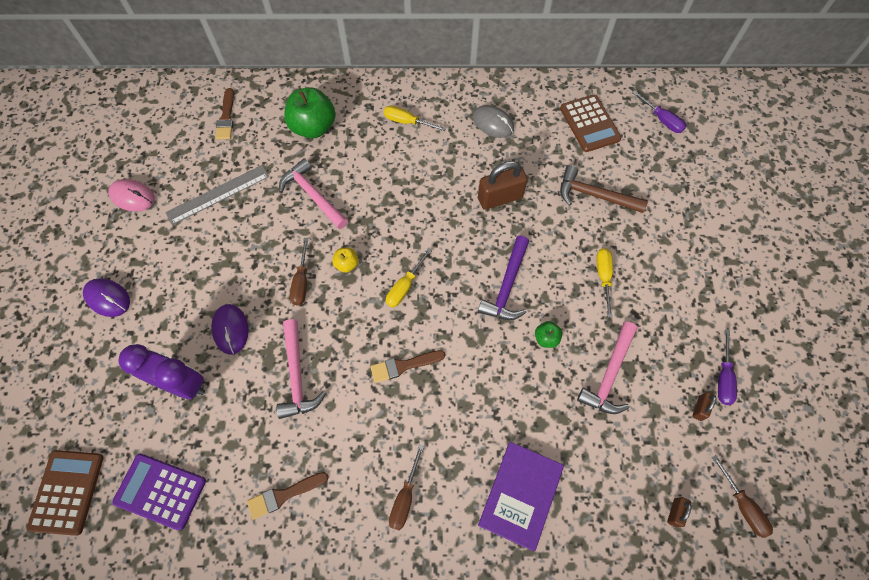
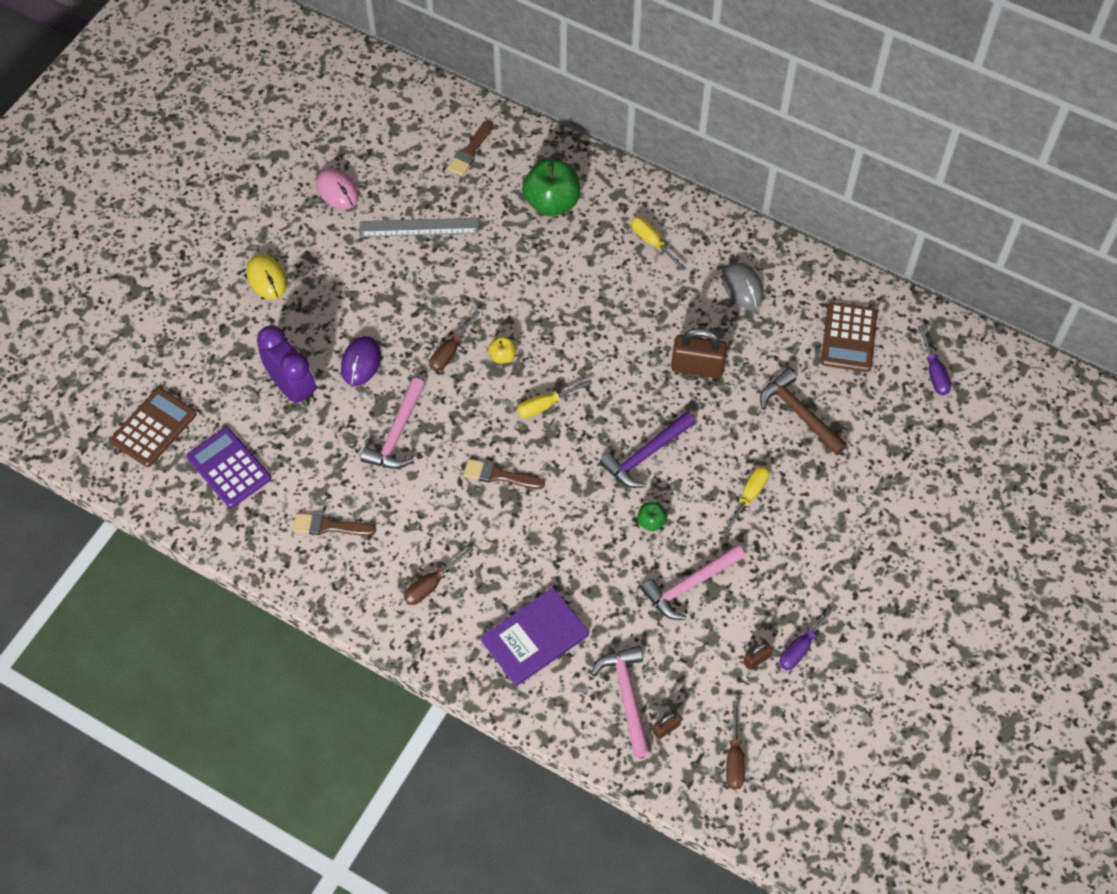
camera: 30 degrees right, 5 degrees down
(108, 298) = (267, 278): purple mouse -> yellow mouse
(313, 195) = (510, 273): pink hammer -> pink hammer (627, 696)

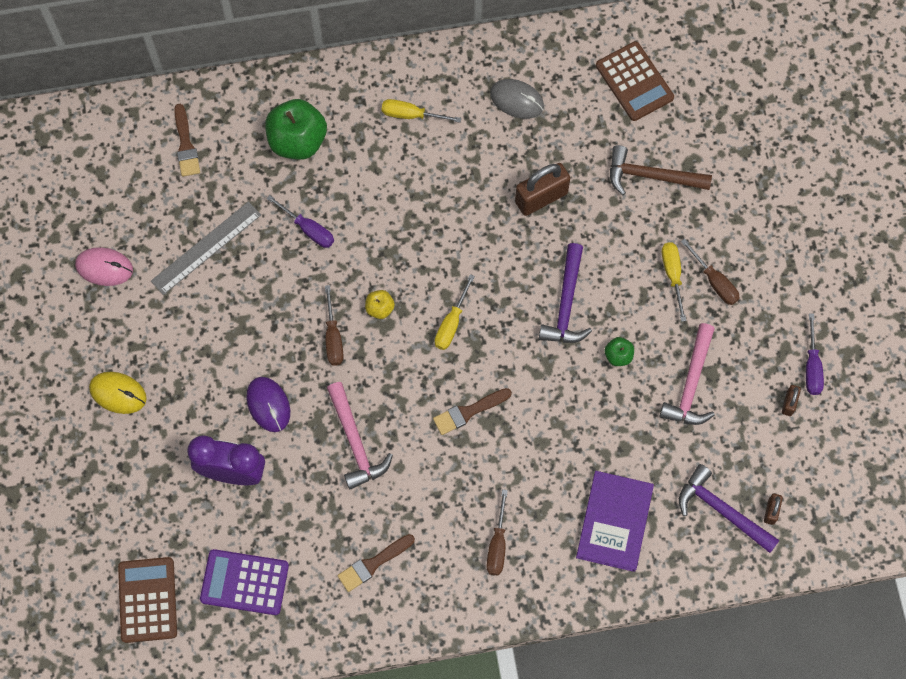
camera: 40 degrees left, 10 degrees up
(627, 696) = (722, 510): pink hammer -> purple hammer
(734, 758) = (838, 493): brown screwdriver -> brown screwdriver (714, 281)
(934, 372) = (721, 62): purple screwdriver -> purple screwdriver (308, 229)

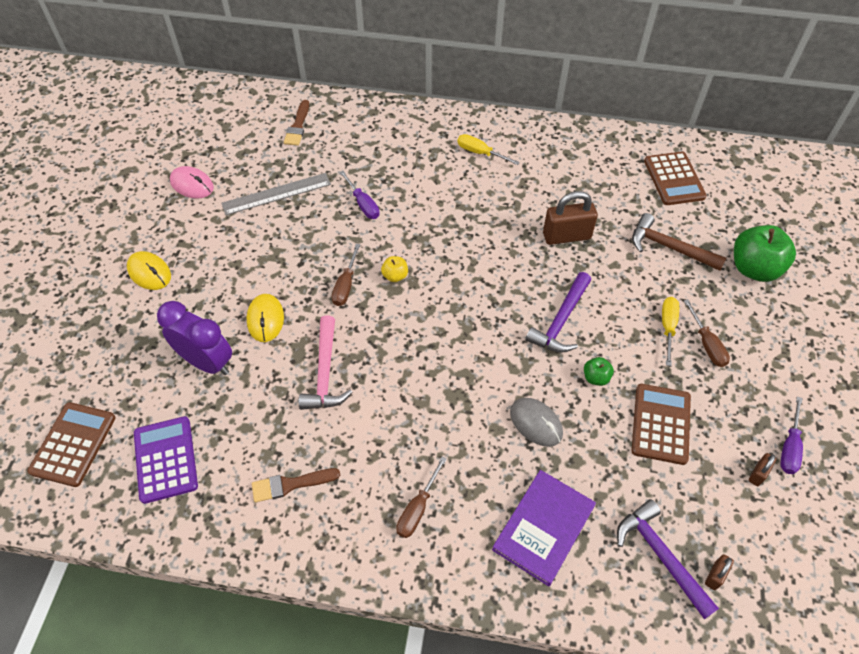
camera: 20 degrees right, 15 degrees down
(244, 582) = (165, 459): purple calculator -> purple calculator turned 45 degrees clockwise
(268, 405) = (265, 319): purple mouse -> yellow mouse
(297, 141) = (383, 146): green apple -> green apple (754, 268)
(451, 323) = (452, 305): yellow screwdriver -> none
(468, 412) = (438, 380): brown brush -> none
(516, 100) = (570, 165): grey mouse -> grey mouse (536, 423)
(691, 383) = (660, 424): pink hammer -> brown calculator

